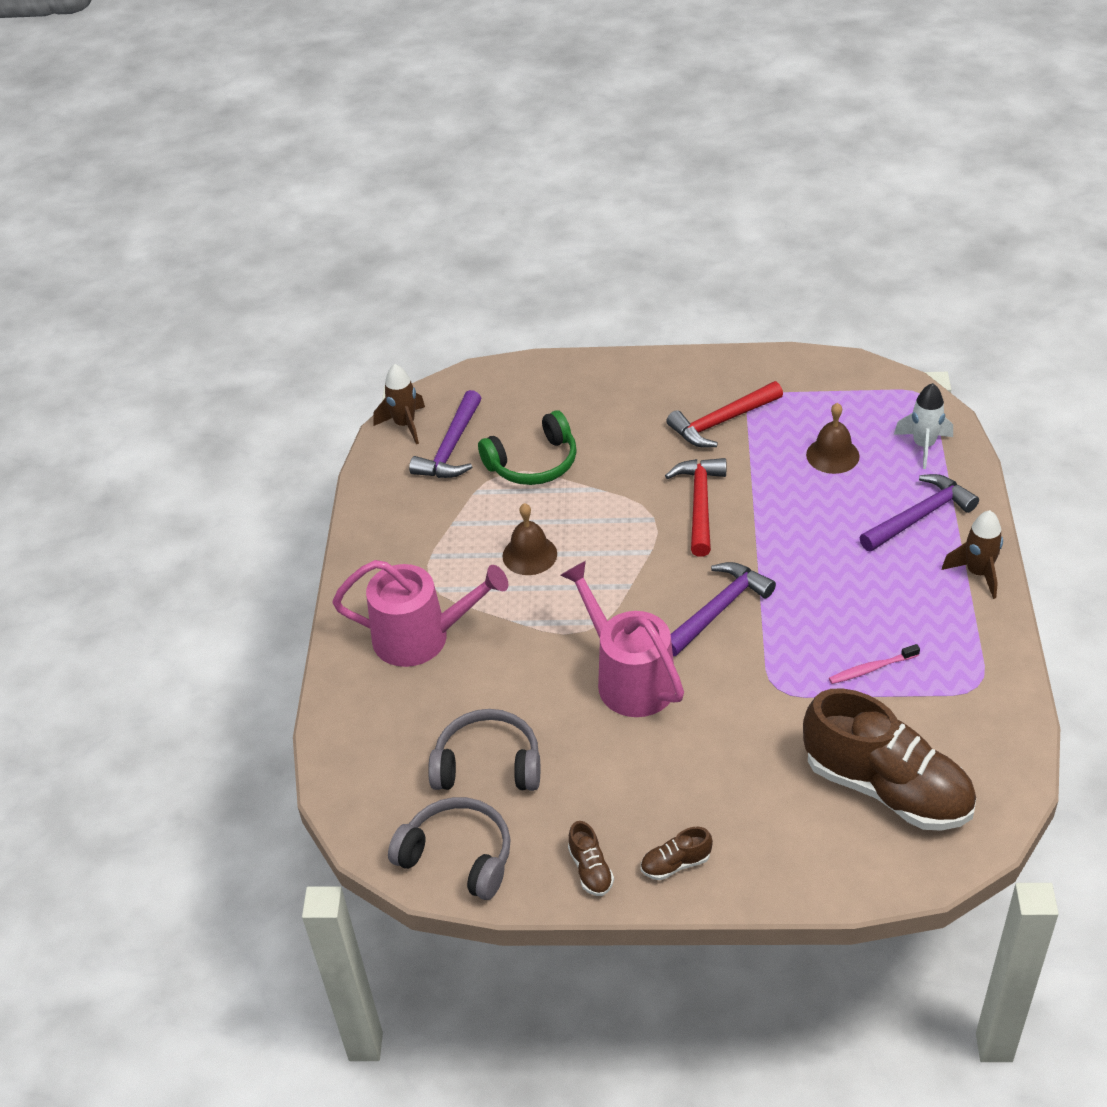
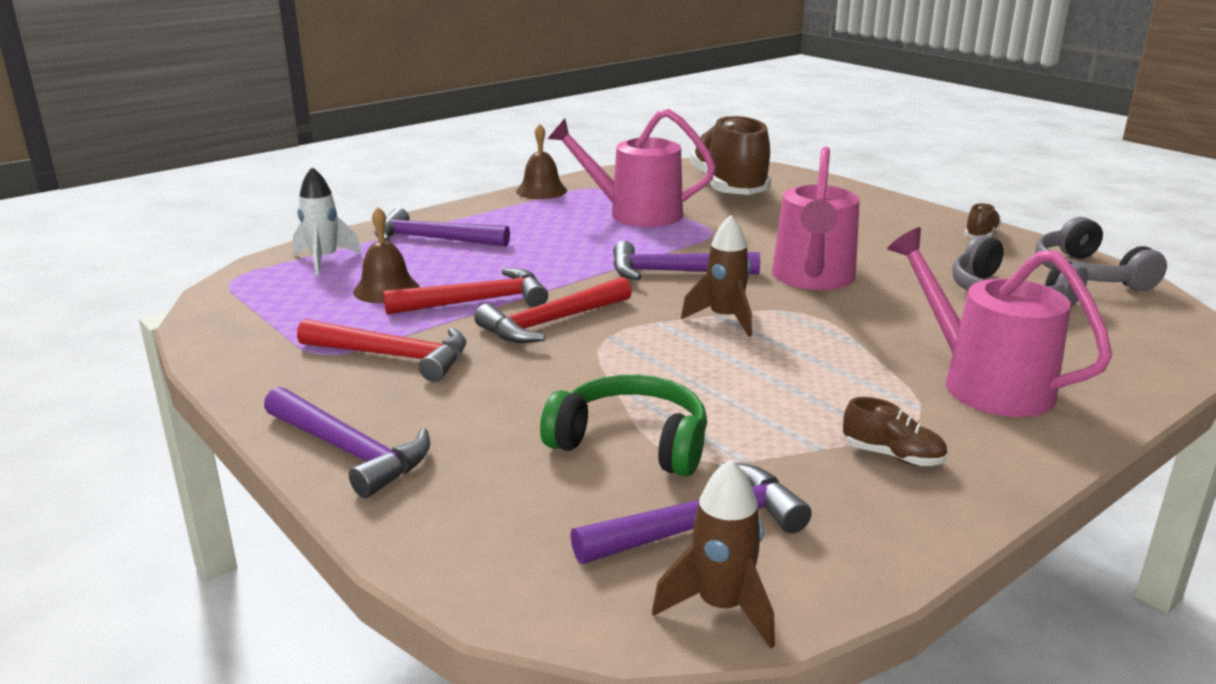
camera: 135 degrees left, 20 degrees down
(529, 555) = (773, 377): brown bell -> brown bell (541, 191)
(631, 373) = (349, 451): none -> purple hammer
(675, 864) = (914, 217): brown shoe -> brown shoe (892, 456)
(768, 486) = (476, 302): none -> red hammer
(871, 669) = (636, 214): pink toothbrush -> pink watering can
(978, 573) = (476, 209): brown rocket -> brown rocket (724, 319)

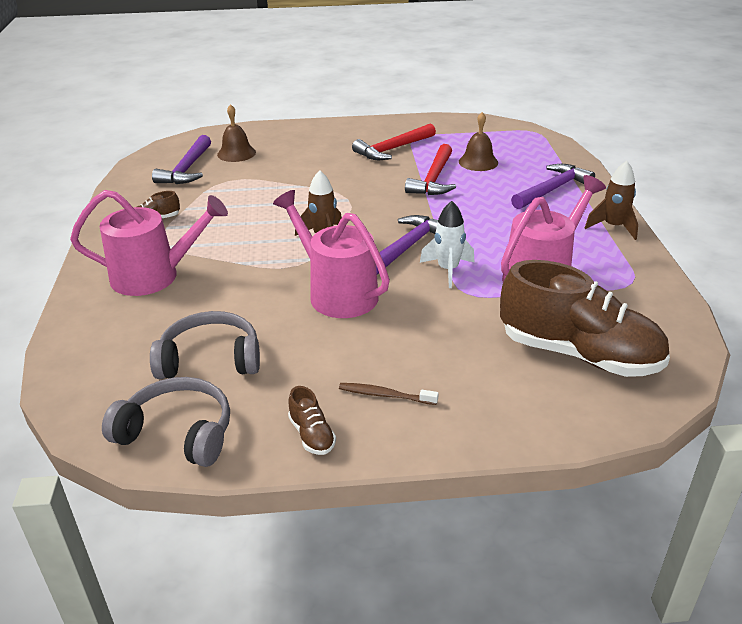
camera: 125 degrees right, 10 degrees up
(324, 260) = (543, 155): white rocket -> white rocket (448, 270)
(349, 451) = (323, 129): purple hammer -> none
(541, 191) = (640, 255): brown bell -> brown bell (236, 153)
(551, 322) = (383, 190): red hammer -> none
(631, 442) = (251, 174): green headphones -> none
(721, 607) = (151, 159): brown rocket -> brown rocket (613, 227)
(895, 226) = (385, 395): none -> brown toothbrush

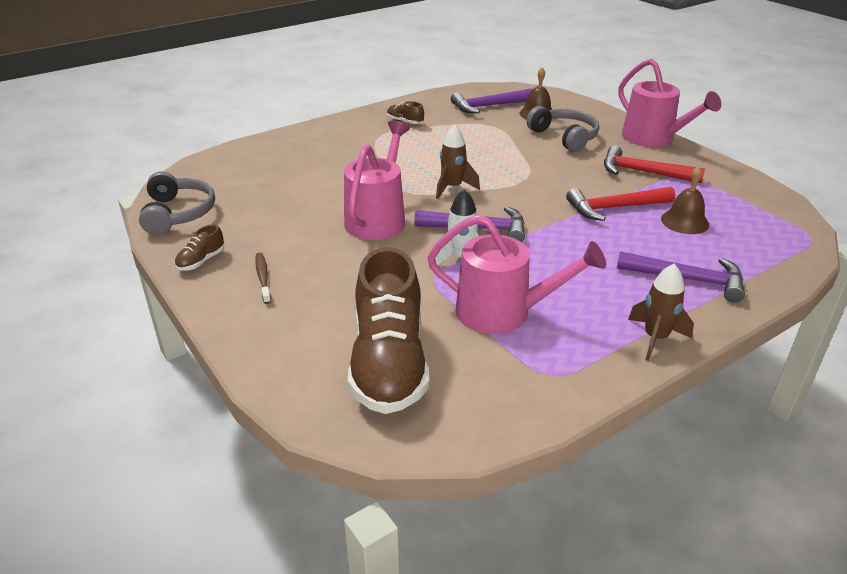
camera: 60 degrees right, 0 degrees up
(153, 276) = (336, 146): pink watering can -> pink watering can (653, 138)
(210, 359) = (258, 198): grey headphones -> grey headphones (564, 137)

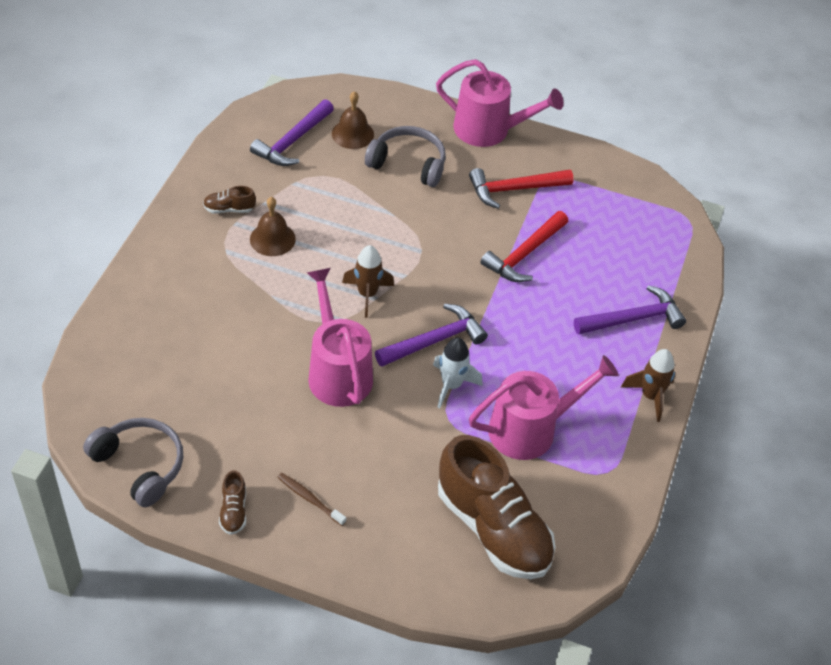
camera: 40 degrees left, 15 degrees up
(684, 221) = (589, 245): brown bell -> brown bell (272, 239)

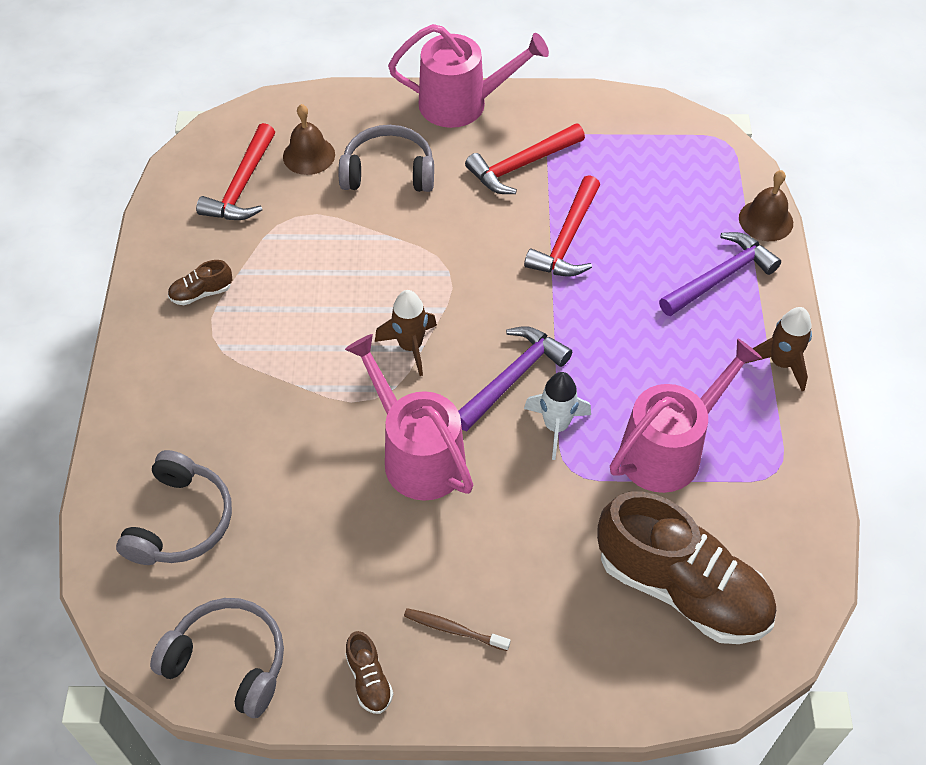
camera: 15 degrees left, 5 degrees up
(147, 361) = (181, 521): none -> grey headphones
(272, 239) = (269, 314): brown bell -> brown bell (766, 220)
(292, 141) = (242, 185): purple hammer -> red hammer

